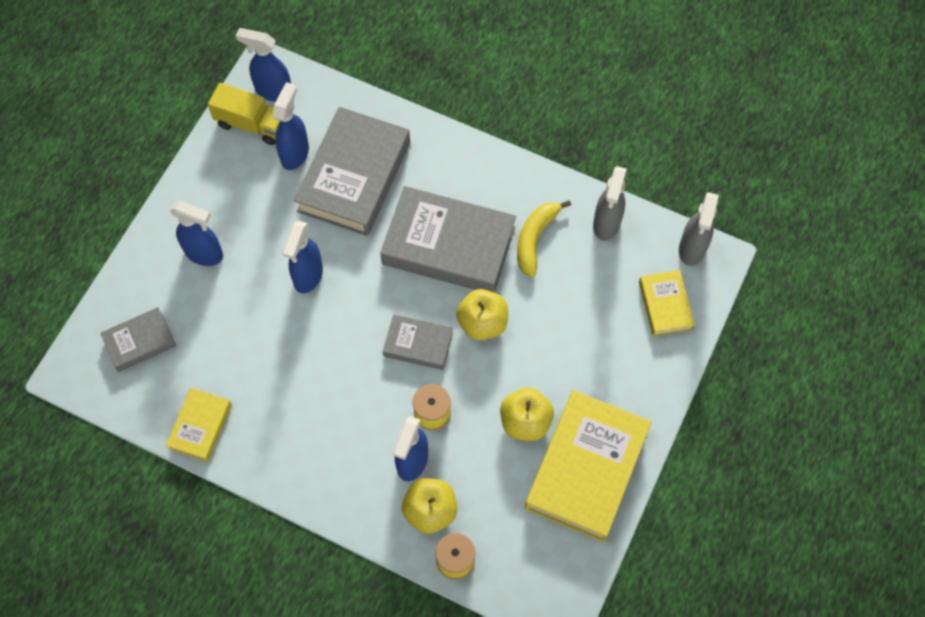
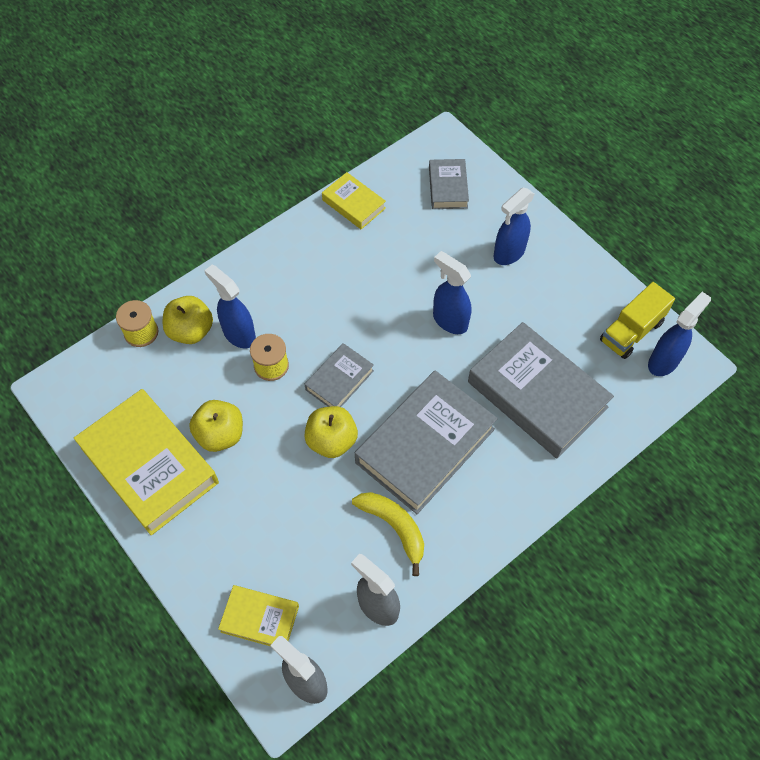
camera: 115 degrees right, 5 degrees down
(295, 153) = (584, 355): blue spray bottle -> none

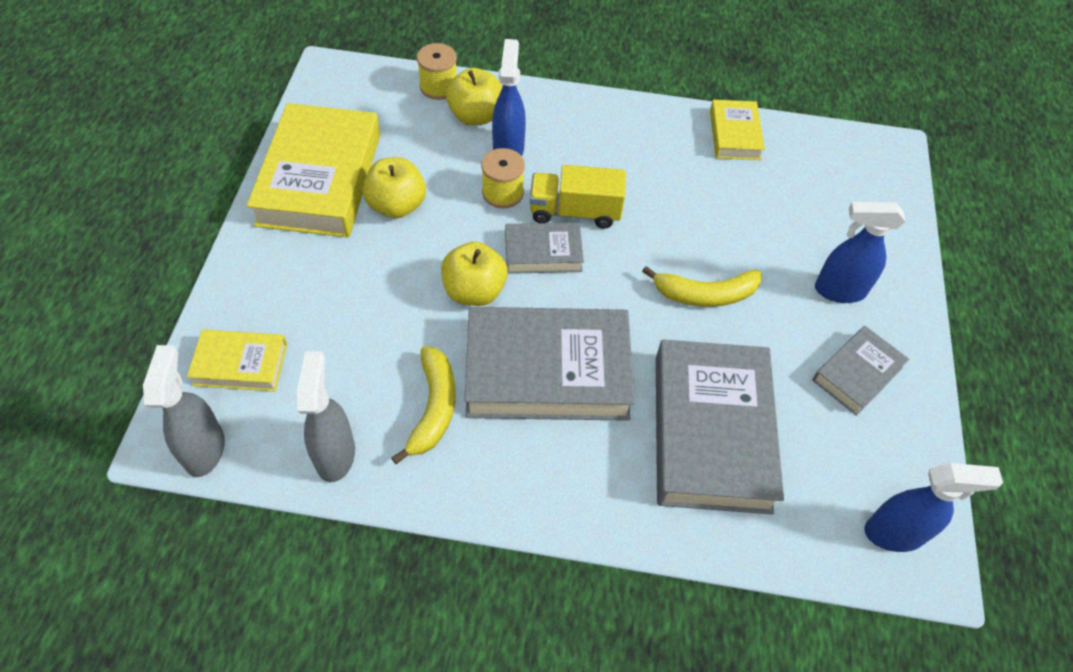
camera: 45 degrees right, 5 degrees down
(260, 619) = (240, 364): yellow book -> yellow book turned 60 degrees counterclockwise
(448, 187) = (845, 190): grey book -> grey book (857, 374)
(449, 321) = (705, 294): blue spray bottle -> yellow banana
(631, 331) = (891, 471): yellow truck -> yellow truck (575, 211)

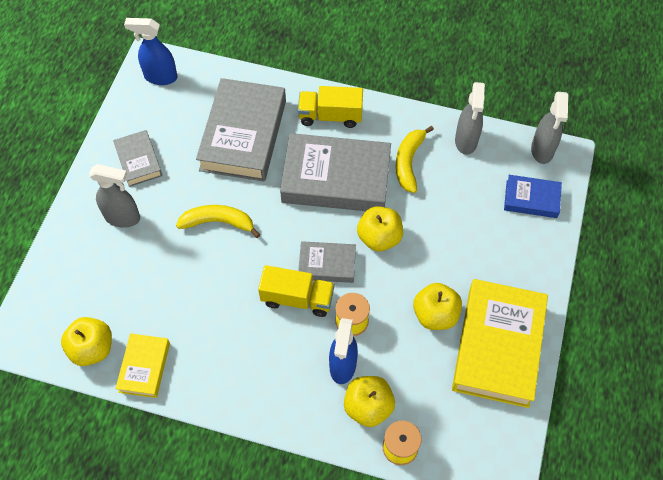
camera: 170 degrees left, 5 degrees up
(240, 364) = (531, 199): yellow book -> blue book
(573, 482) = (330, 116): none -> yellow truck
(801, 147) = (92, 349): none -> yellow apple
(839, 290) = (123, 217): blue spray bottle -> grey spray bottle
(857, 374) = (139, 161): grey book -> grey book turned 75 degrees counterclockwise

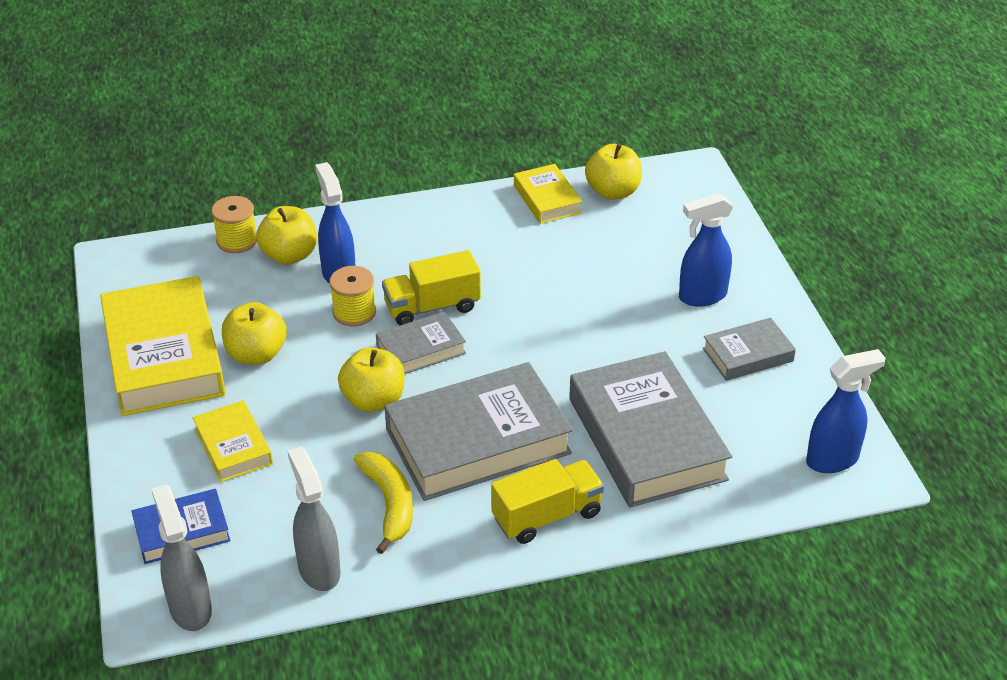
camera: 150 degrees right, 20 degrees down
(123, 217) = (702, 296): grey spray bottle -> blue spray bottle
(139, 161) = (747, 355): grey book -> grey book turned 60 degrees counterclockwise
(218, 222) = (587, 336): yellow banana -> none
(480, 245) = (233, 446): none -> yellow book

